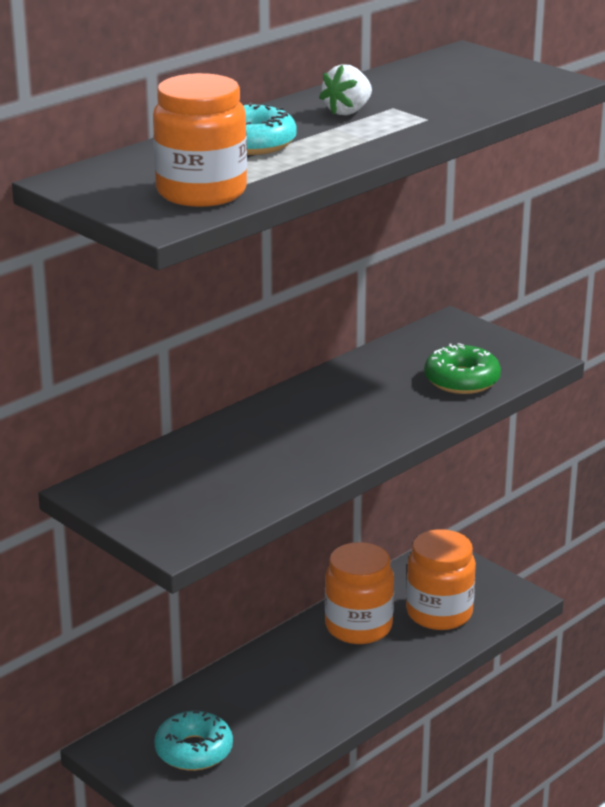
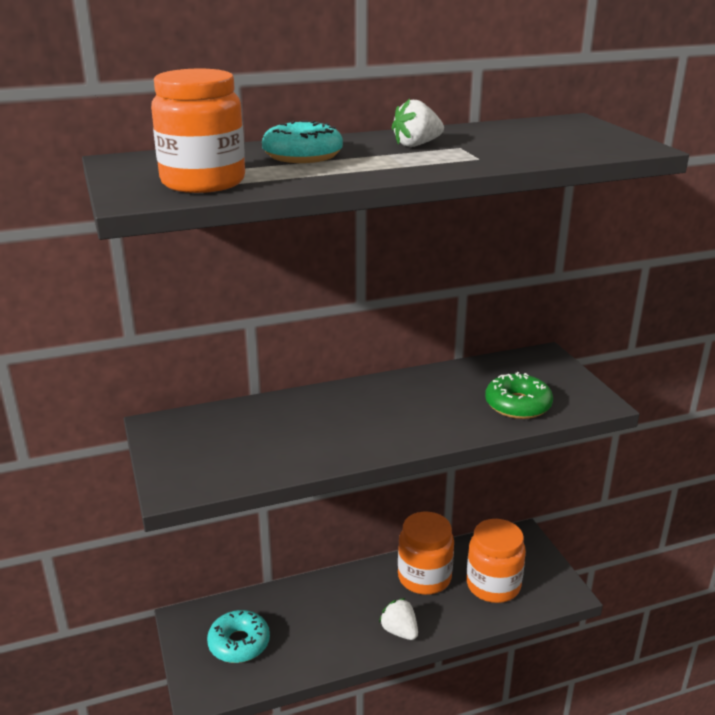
camera: 25 degrees right, 0 degrees up
(367, 685) = (399, 631): none -> white strawberry

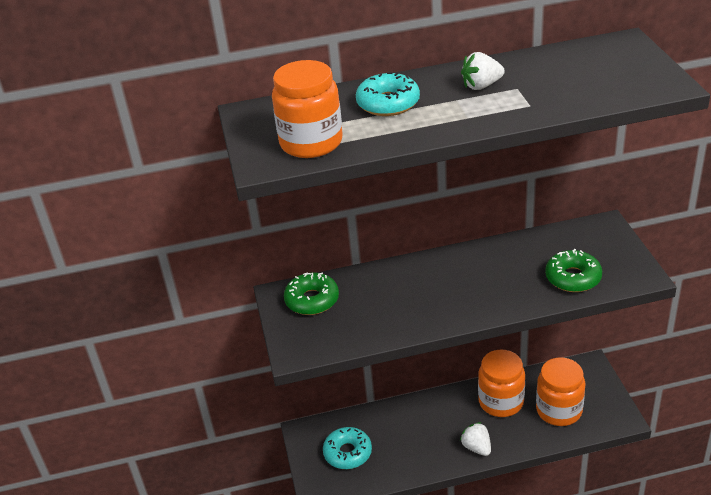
camera: 10 degrees right, 10 degrees up
(198, 431) = (312, 300): none -> green donut

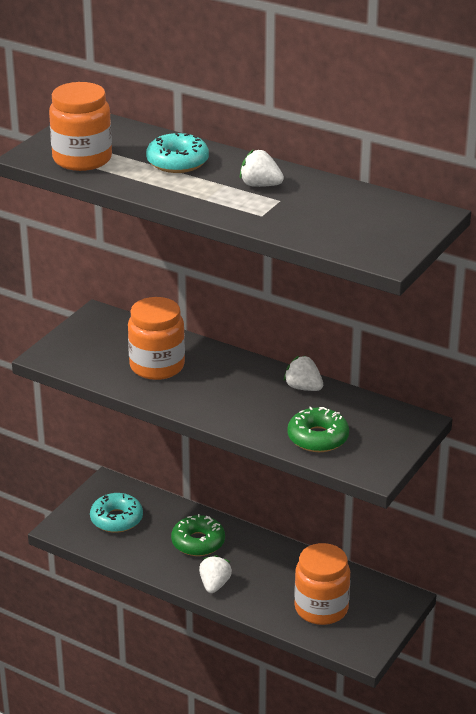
camera: 40 degrees right, 5 degrees down
(312, 300) = (111, 332): green donut -> green donut (198, 542)
(501, 402) = (284, 569): orange jar -> orange jar (157, 366)
(505, 250) = (303, 388): none -> white strawberry

